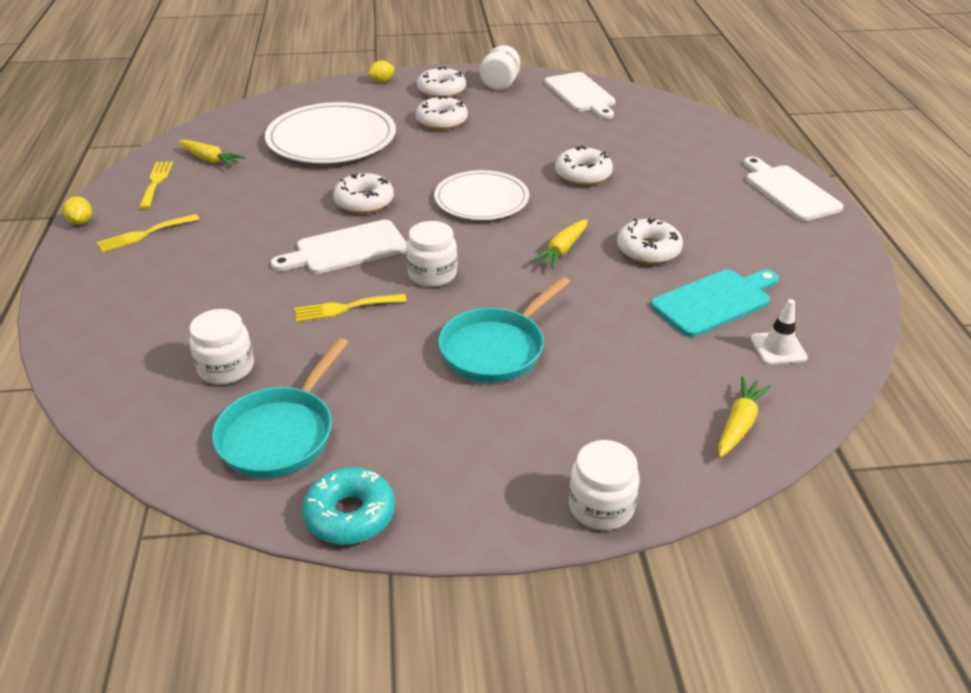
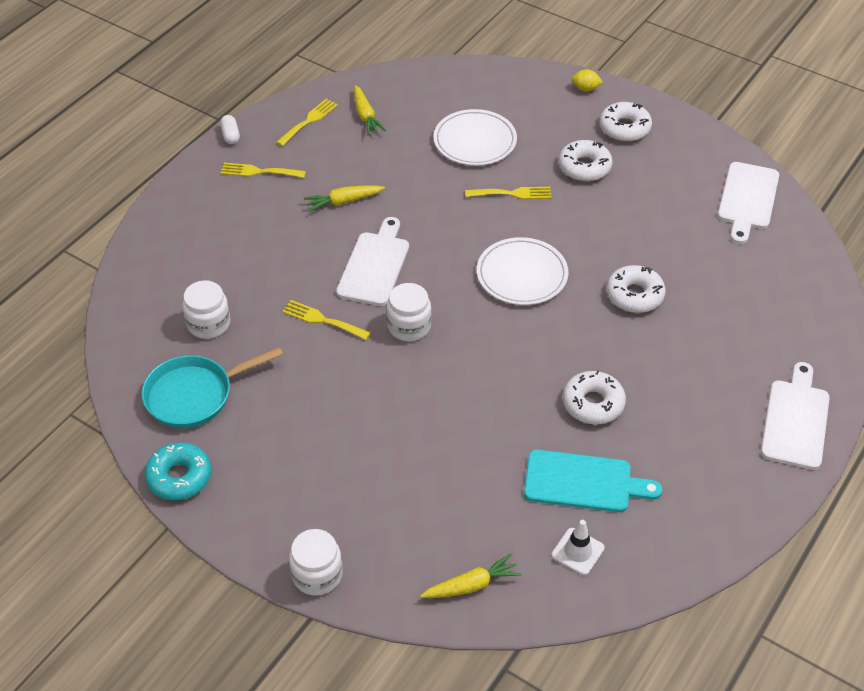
camera: 40 degrees right, 10 degrees up
(81, 221) = (230, 135): yellow lemon -> white capsule
(331, 139) = (475, 141): white plate -> white plate, size x0.66
(346, 249) = (375, 265): white cutting board -> white cutting board turned 90 degrees clockwise
(364, 202) = (432, 225): white donut -> none
(406, 157) = (512, 193): none -> yellow fork
(496, 348) = (383, 418): turquoise pan -> none
(500, 84) = (687, 147): white jar -> none
(562, 250) = (526, 362): yellow carrot -> yellow carrot (343, 202)

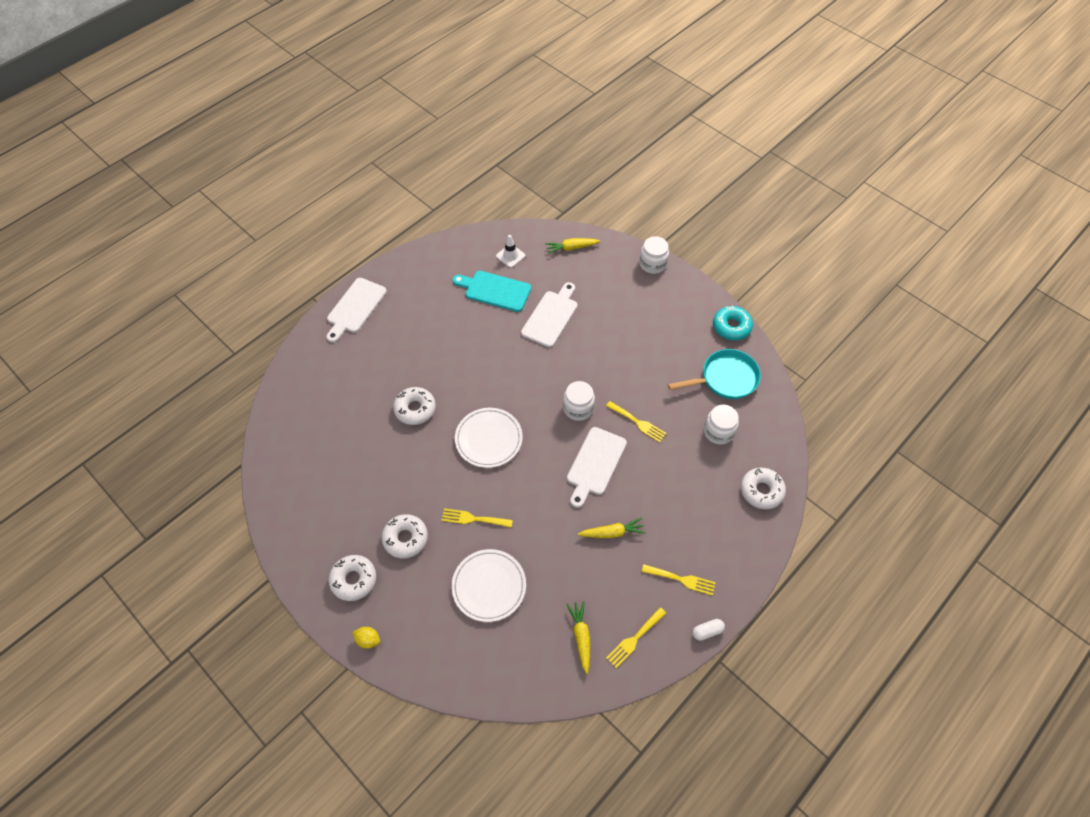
camera: 170 degrees left, 10 degrees up
(230, 135) = (707, 631): white capsule -> white capsule turned 75 degrees clockwise
(593, 404) = (472, 335): white donut -> white donut (761, 491)
(747, 199) = (291, 482): white cutting board -> white cutting board (551, 317)

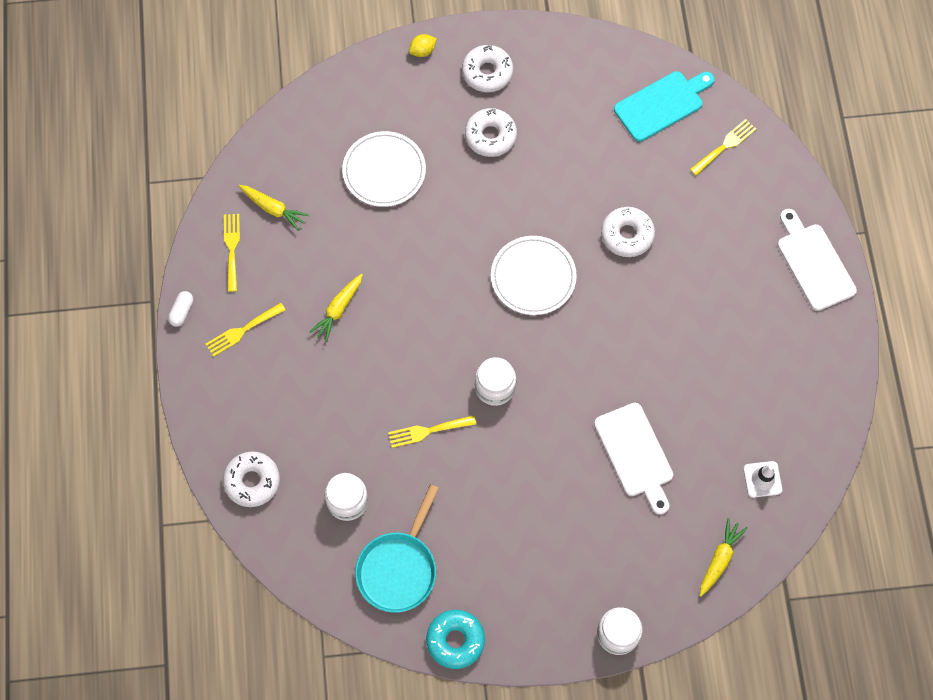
camera: 130 degrees right, 10 degrees up
(473, 519) = (459, 204): yellow fork -> yellow fork (725, 146)
(495, 290) = (722, 423): turquoise cutting board -> turquoise cutting board (662, 104)
(595, 464) = (419, 352): white cutting board -> none

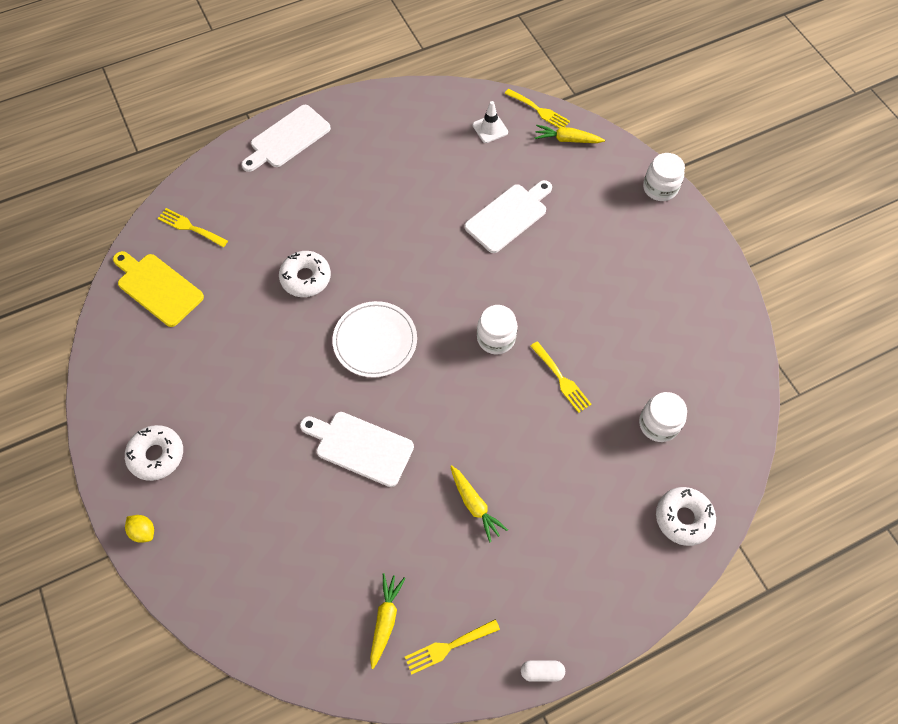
camera: 110 degrees left, 5 degrees down
(242, 331) = (536, 594): yellow fork -> yellow fork (539, 110)
(338, 309) = (474, 505): yellow carrot -> yellow carrot turned 45 degrees clockwise
(384, 171) = (303, 518): white plate -> none
(399, 568) = (694, 360): turquoise pan -> none
(430, 233) = (360, 447): none -> white cutting board
(455, 640) = (729, 296): turquoise donut -> none
(490, 136) = (233, 427): white donut -> none
(662, 104) = (158, 287): turquoise cutting board -> yellow cutting board

